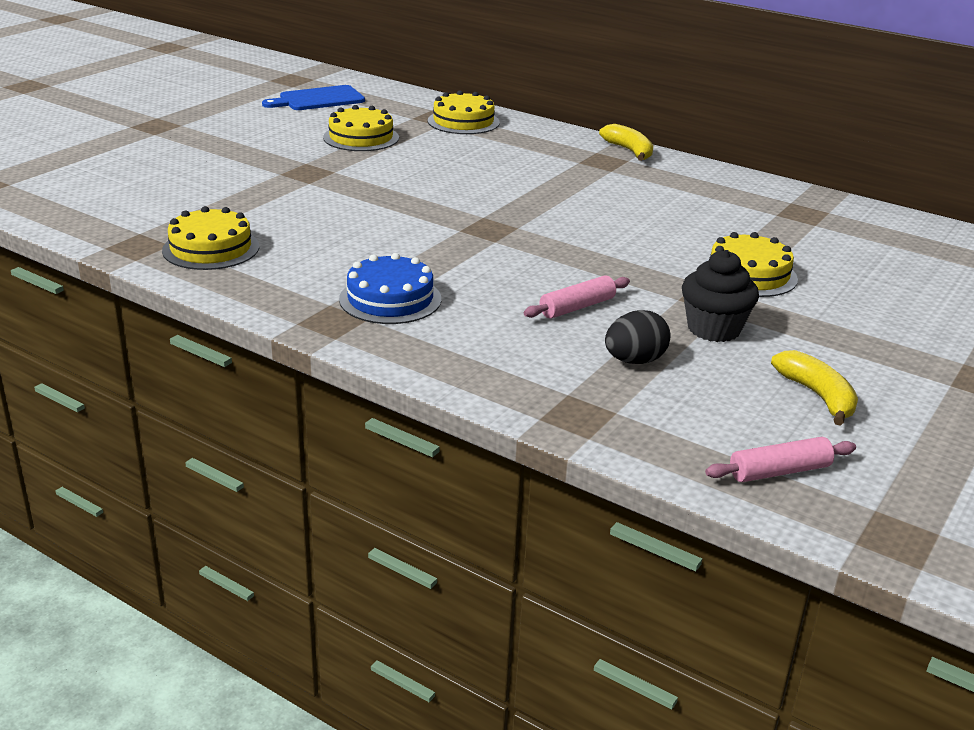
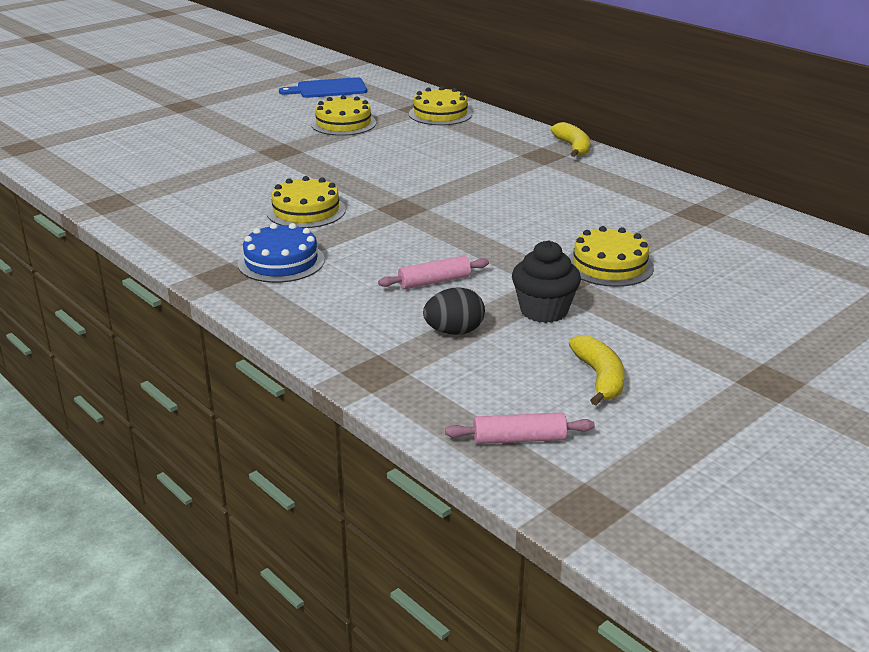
camera: 15 degrees right, 0 degrees up
(211, 248) = (165, 209): yellow cake -> yellow cake (306, 211)

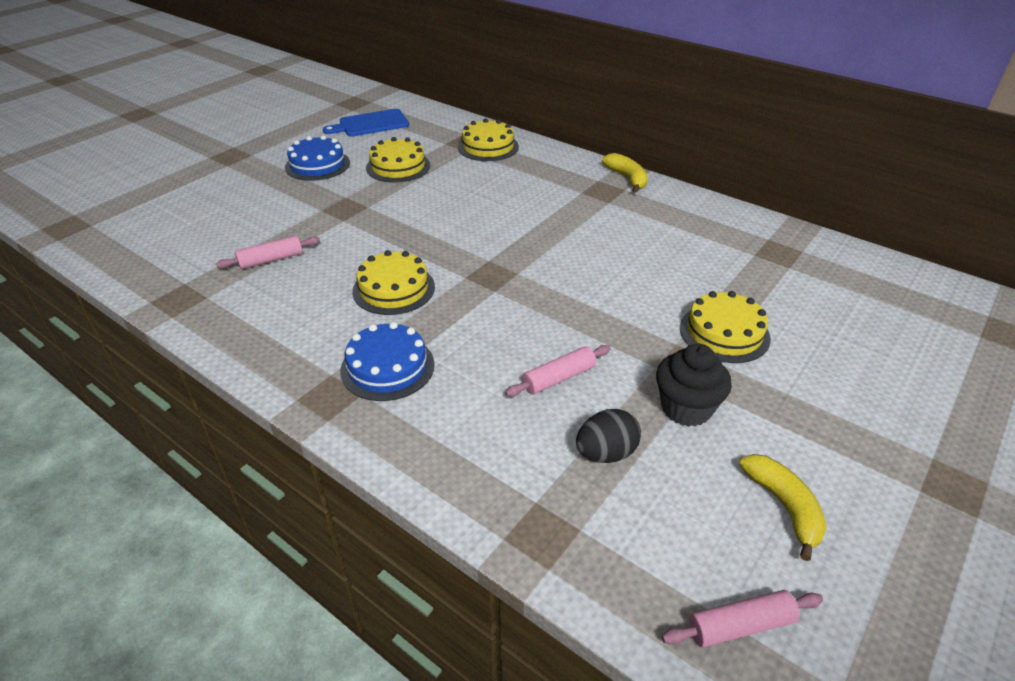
camera: 10 degrees left, 10 degrees up
(200, 183) = (271, 260): none -> pink rolling pin
(265, 117) = (317, 165): none -> blue cake

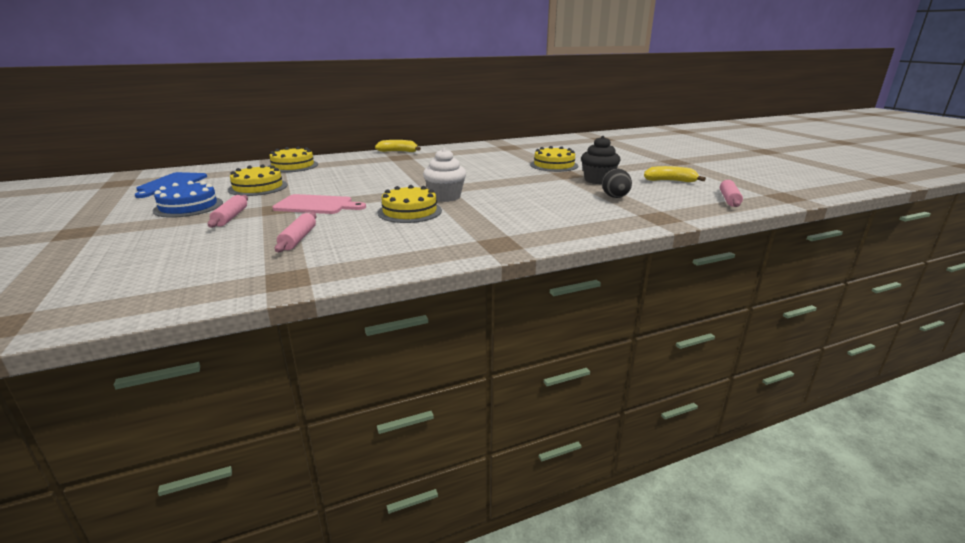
camera: 60 degrees left, 15 degrees down
(370, 224) = (317, 205): none -> pink cutting board
(387, 367) = (490, 225): blue cake -> none
(466, 292) = (445, 197): none -> white cupcake
(558, 378) = (550, 194): pink rolling pin -> pink rolling pin (230, 217)

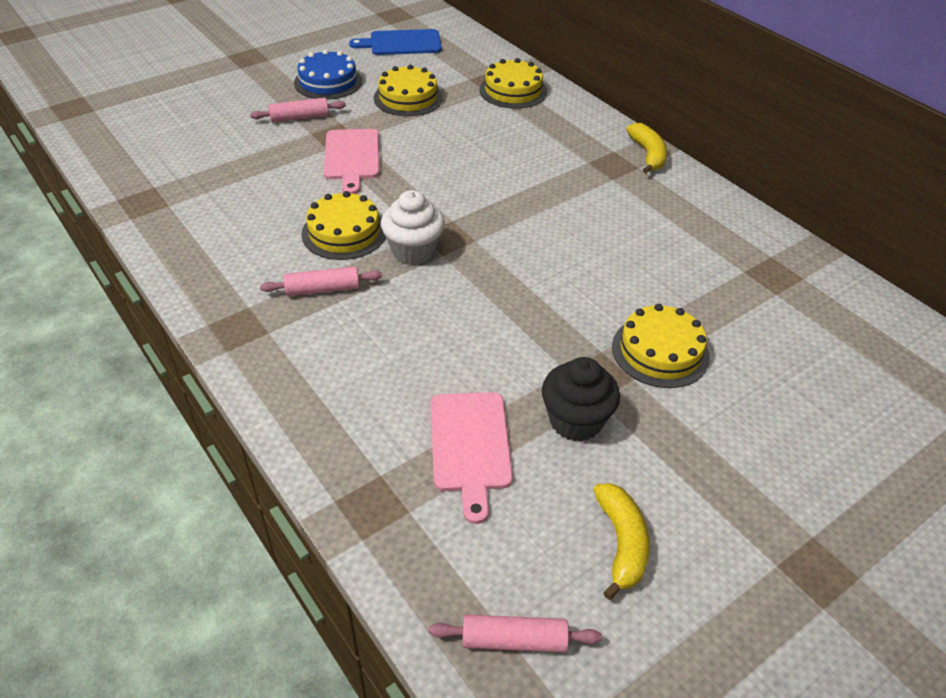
camera: 75 degrees right, 20 degrees up
(298, 239) = (241, 178): pink rolling pin -> pink rolling pin (323, 289)
(615, 197) = (470, 446): black egg -> pink cutting board

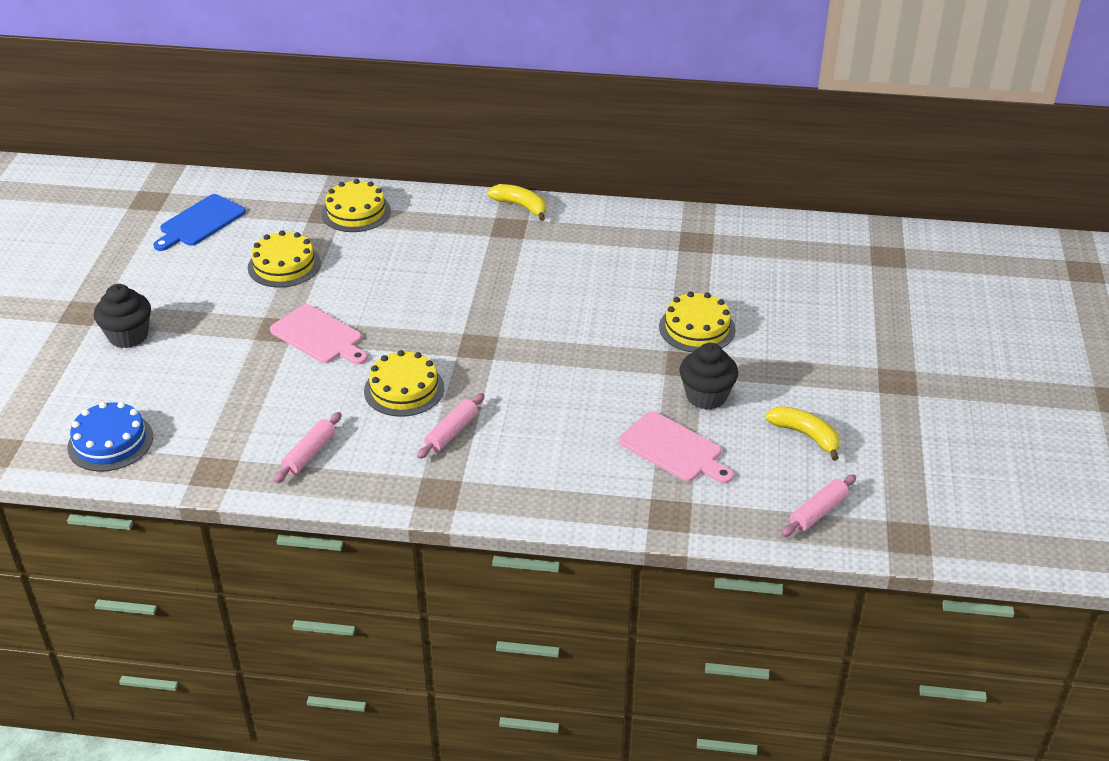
camera: 45 degrees left, 5 degrees down
(247, 86) = (128, 336): none -> black cupcake
(299, 117) = (222, 333): pink rolling pin -> pink rolling pin (309, 454)
(328, 82) = (194, 291): blue cake -> blue cake (110, 442)
(413, 251) = (470, 369): white cupcake -> none

